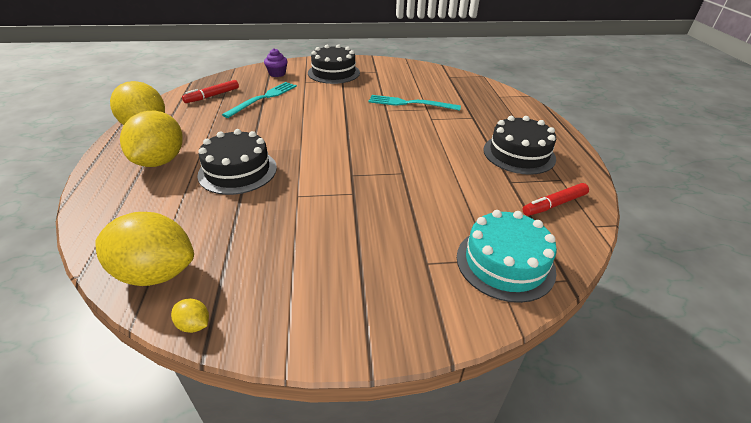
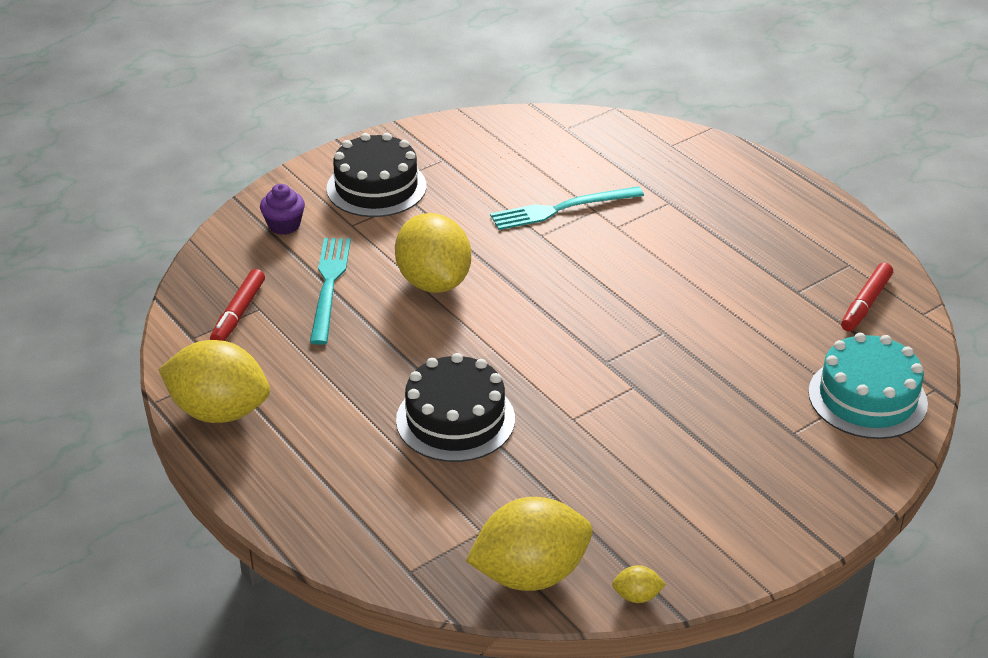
camera: 30 degrees left, 0 degrees up
(161, 161) = (328, 451): yellow lemon -> yellow lemon (433, 282)
(519, 154) = (776, 244): black cake -> none

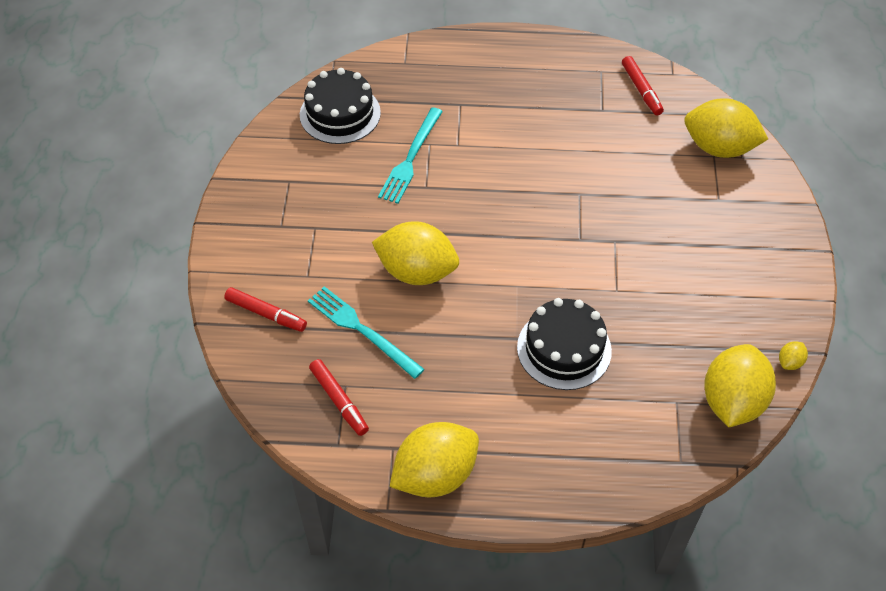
camera: 50 degrees left, 15 degrees up
(284, 225) = (266, 314): purple cupcake -> red marker
(376, 187) = (280, 236): black cake -> black cake (340, 114)
(867, 398) = (719, 148): turquoise cake -> yellow lemon

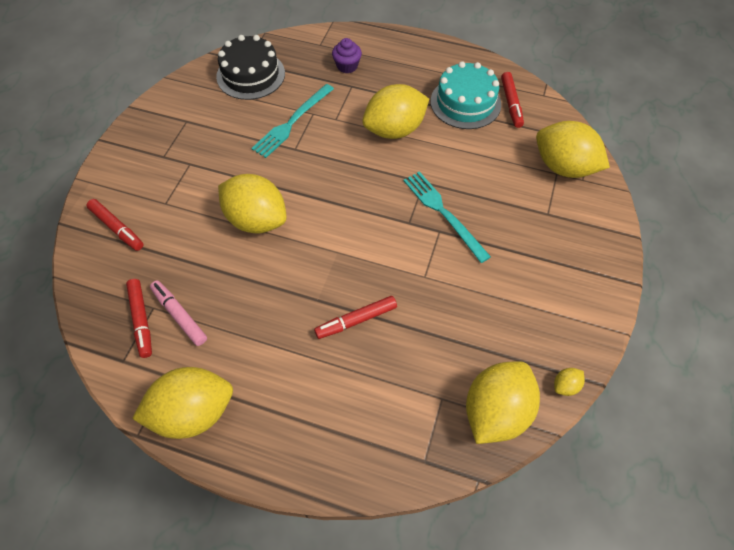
camera: 15 degrees right, 5 degrees up
(362, 330) = (188, 261): turquoise fork -> turquoise fork (443, 213)
(378, 386) = (179, 315): none -> pink marker
(446, 82) = (347, 66): none -> purple cupcake
(527, 144) = (394, 130): none -> yellow lemon
(564, 349) = (356, 320): black cake -> red marker
(592, 99) = (465, 103): none -> turquoise cake

